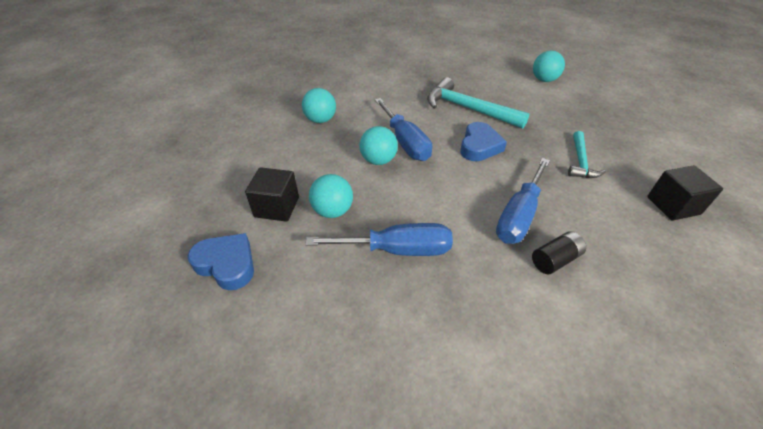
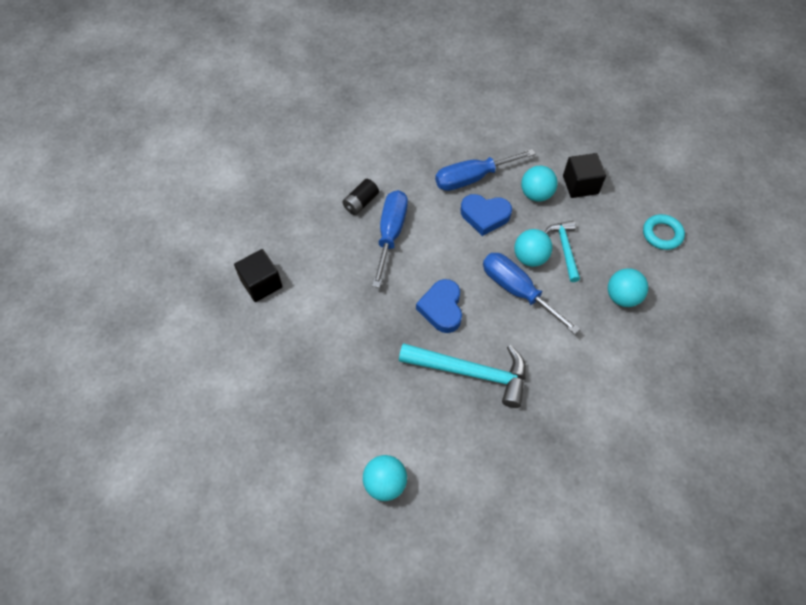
camera: 160 degrees right, 15 degrees up
(227, 264) = (577, 136): blue heart -> blue heart (485, 216)
(244, 148) = (662, 234): none -> turquoise ring
(580, 161) = (339, 317): turquoise hammer -> turquoise hammer (564, 249)

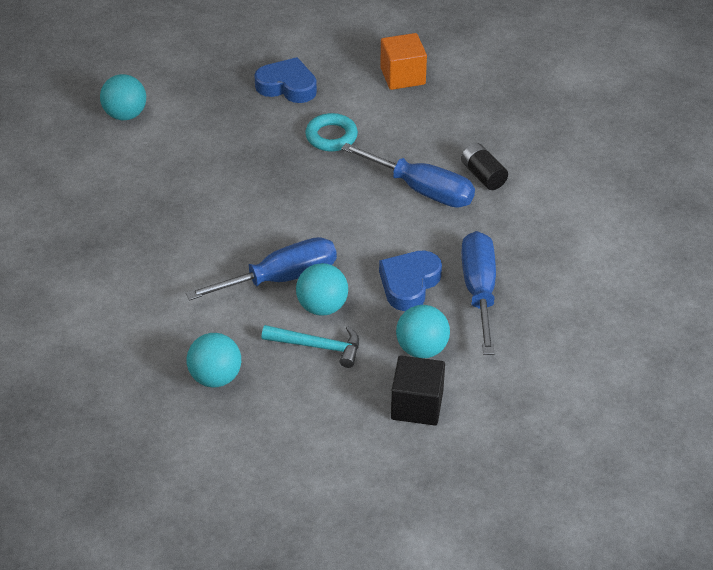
camera: 110 degrees right, 15 degrees down
(261, 283) = (402, 76): black cube -> orange cube
(442, 308) = (293, 205): blue heart -> blue heart (287, 86)
(471, 372) = (200, 206): turquoise hammer -> none
(662, 234) = (287, 465): turquoise ring -> turquoise ring (331, 136)

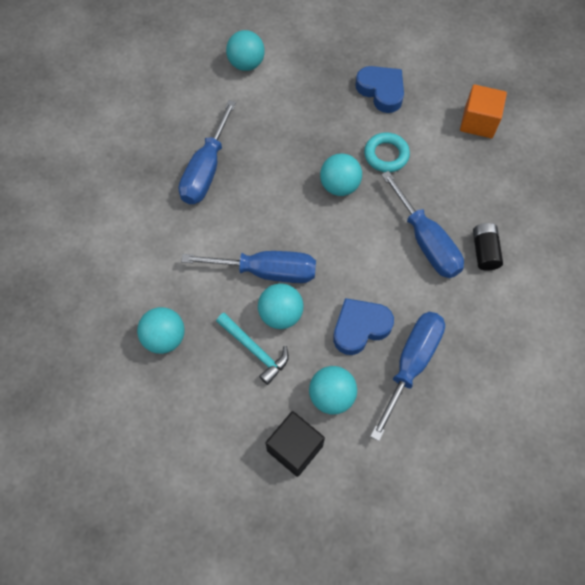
camera: 30 degrees right, 20 degrees up
(151, 221) = (206, 170): none -> blue screwdriver
(303, 179) = (339, 186): none -> turquoise ball

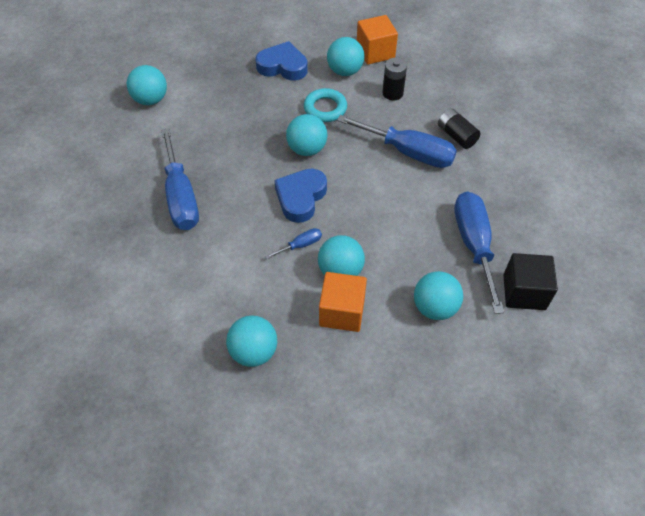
camera: 35 degrees left, 10 degrees down
(254, 350) = (342, 312): turquoise hammer -> orange cube
(267, 271) = (300, 245): blue screwdriver -> blue screwdriver, size x0.45
(295, 448) = (440, 367): black cube -> black cube (524, 292)
(360, 327) = (412, 242): blue heart -> blue heart (301, 198)
(434, 127) = (345, 71): none -> turquoise ball
(460, 174) = (392, 93): none -> black battery

